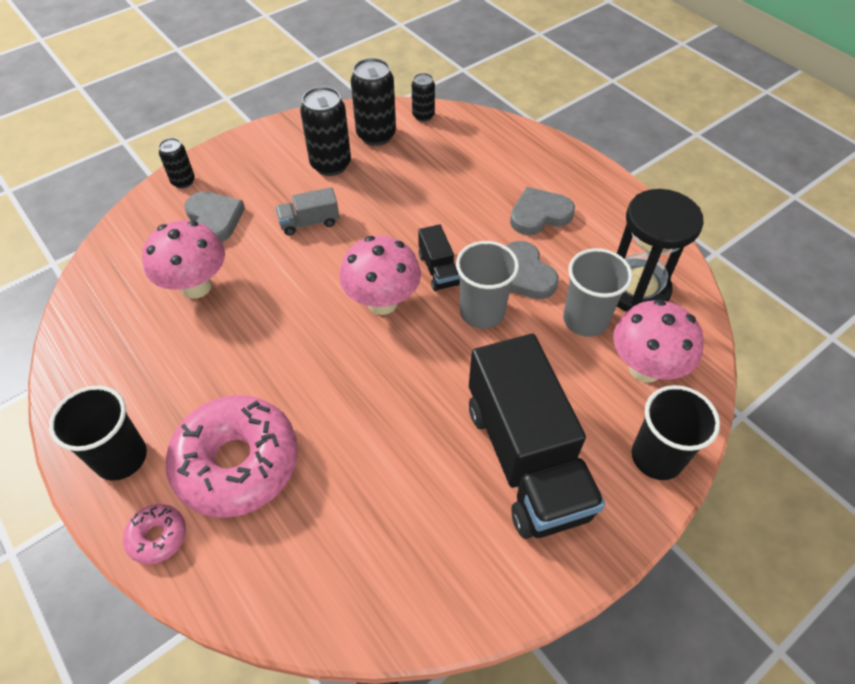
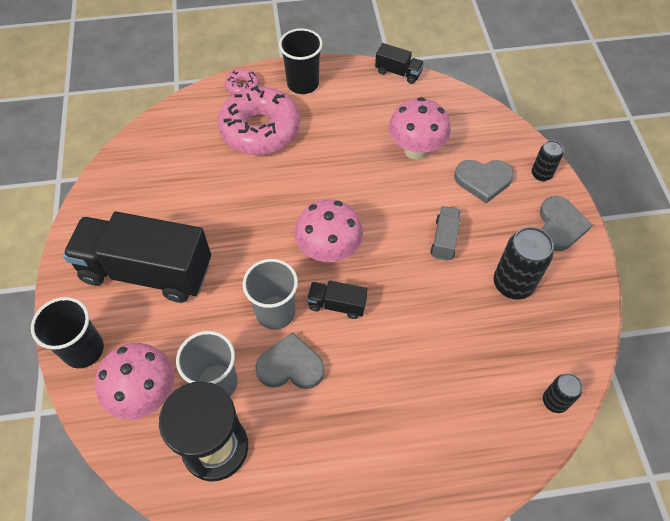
camera: 120 degrees right, 5 degrees up
(58, 355) = (398, 72): none -> black truck
(376, 135) = (540, 341): black can -> none
(539, 215) = (350, 425): grey heart -> grey heart (560, 226)

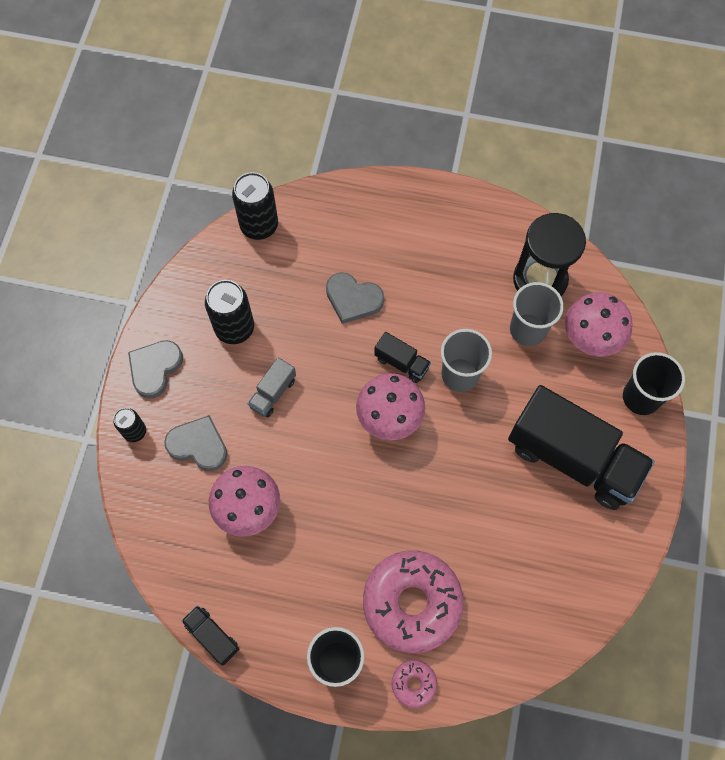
camera: 160 degrees left, 10 degrees up
(290, 366) = (461, 322): grey heart -> grey heart (353, 299)
(554, 401) = (259, 226): black can -> black can, size x1.73

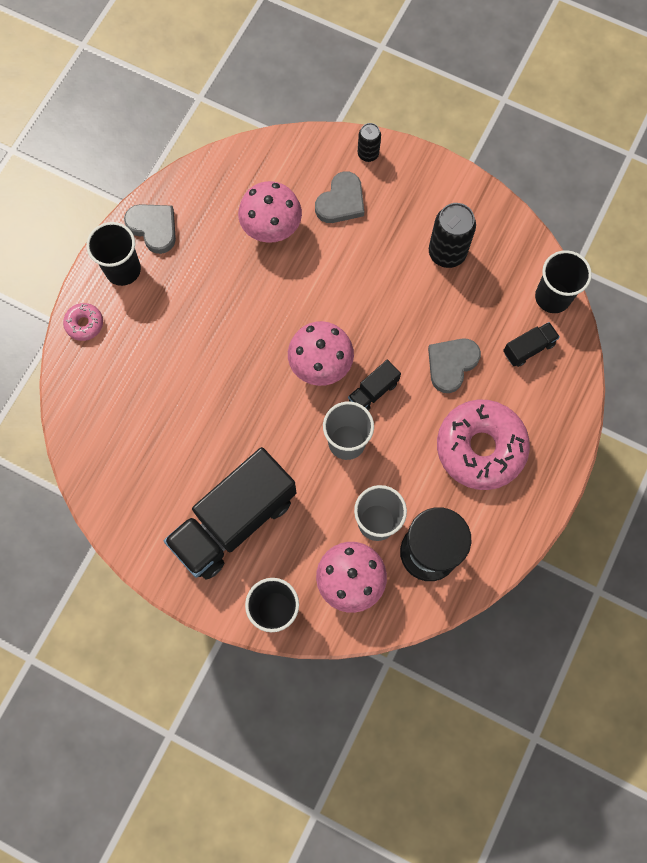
camera: 105 degrees right, 5 degrees up
(155, 368) = (423, 180): grey heart -> grey heart (153, 228)
(212, 636) = (174, 181): black truck -> black truck (528, 348)
(259, 226) = (552, 297): black can -> black cup
(273, 393) = (373, 272): grey truck -> none
(412, 603) = (149, 340): pink donut -> pink donut (480, 448)

